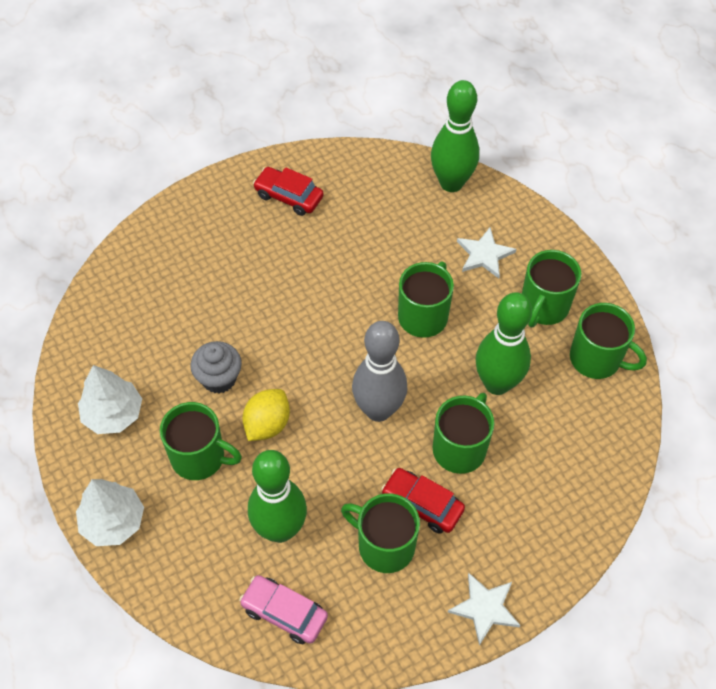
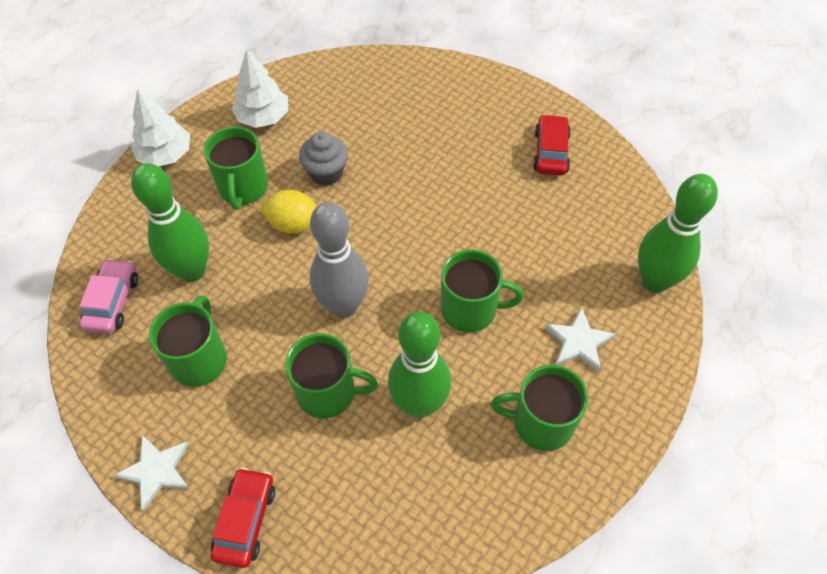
camera: 70 degrees right, 0 degrees up
(422, 505) = (252, 378): red car -> red car (245, 520)
(596, 359) = (498, 501): green mug -> none

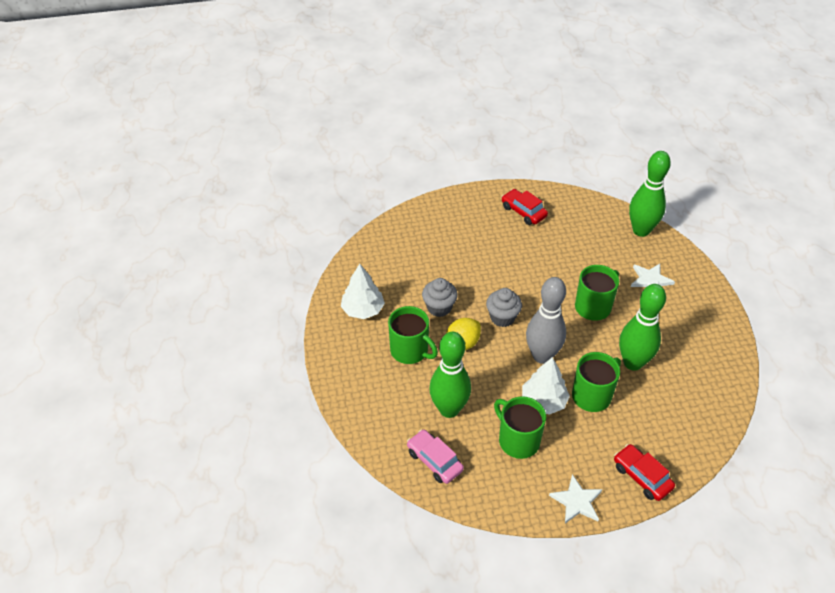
camera: 50 degrees left, 10 degrees down
(165, 155) = (341, 373): white tree -> white tree (543, 401)
(366, 235) = (502, 317): none -> grey cupcake
(541, 423) = (683, 323): green mug -> none

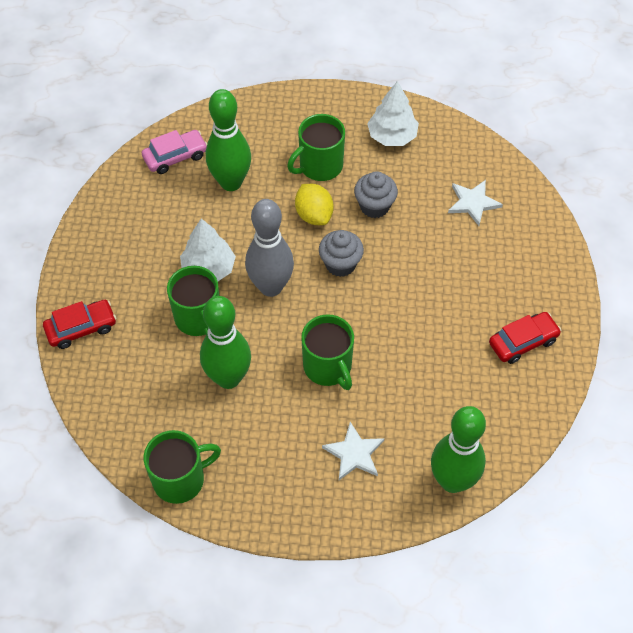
camera: 105 degrees right, 10 degrees up
(518, 440) = (170, 231): green mug -> green mug (180, 479)
(577, 501) = (80, 260): white star -> white star (473, 203)

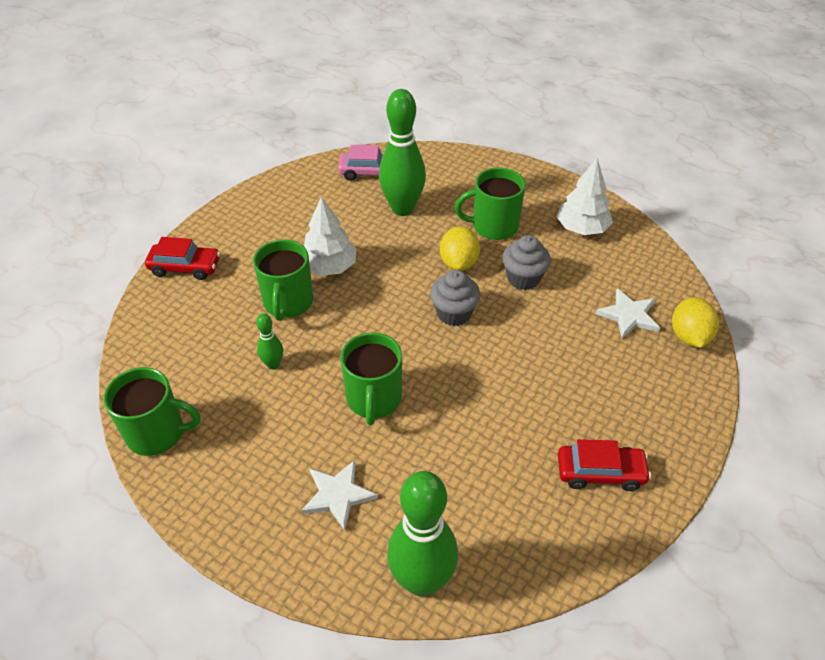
camera: 30 degrees right, 10 degrees down
(228, 378) = (273, 364): green bowling pin -> green bowling pin, size x0.46
(271, 287) = (373, 305): grey bowling pin -> none
(525, 201) = (689, 336): none -> yellow lemon

